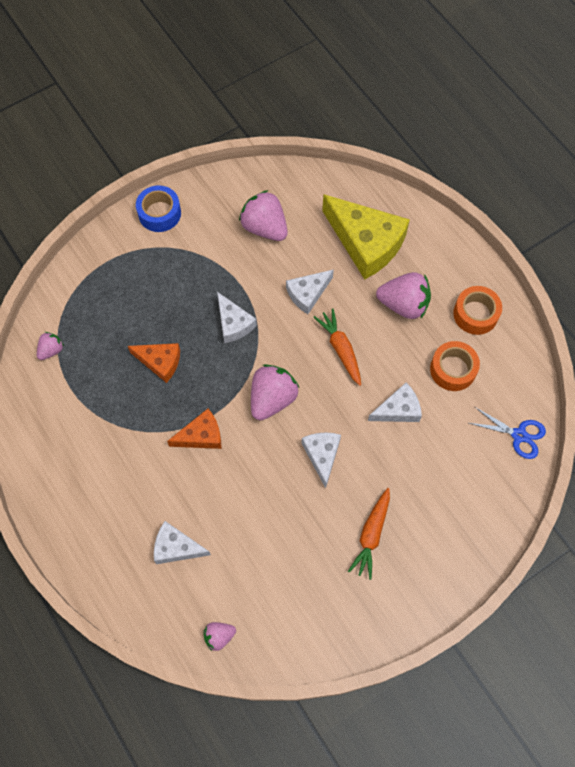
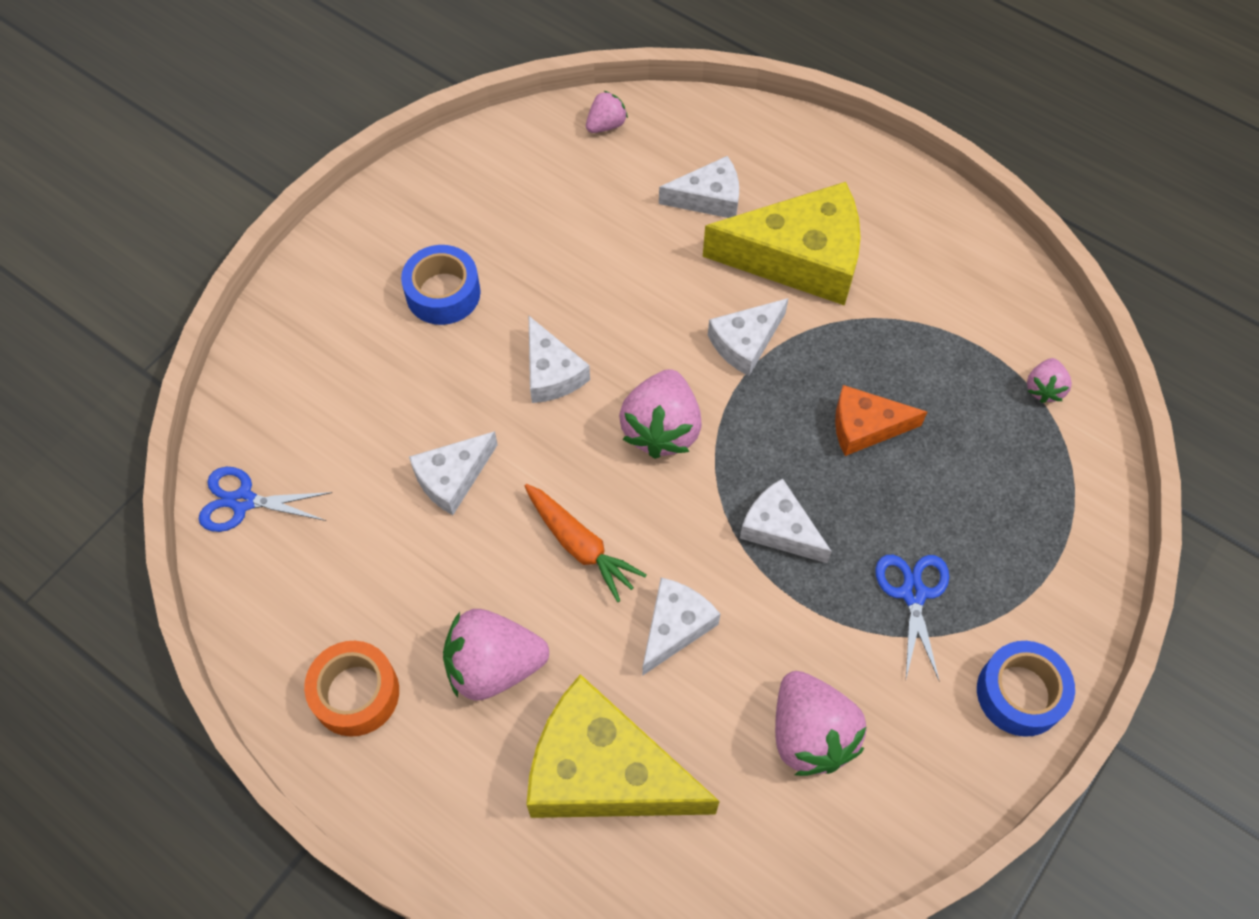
camera: 160 degrees right, 5 degrees down
(141, 482) = (799, 257): none -> yellow cheese
(183, 271) = (913, 593): none -> blue scissors
(201, 435) = (745, 342): orange cheese -> white cheese
(264, 227) = (810, 734): pink strawberry -> pink strawberry turned 45 degrees clockwise
(371, 534) = (443, 293): orange carrot -> blue tape
(453, 369) = (376, 574): orange tape -> none

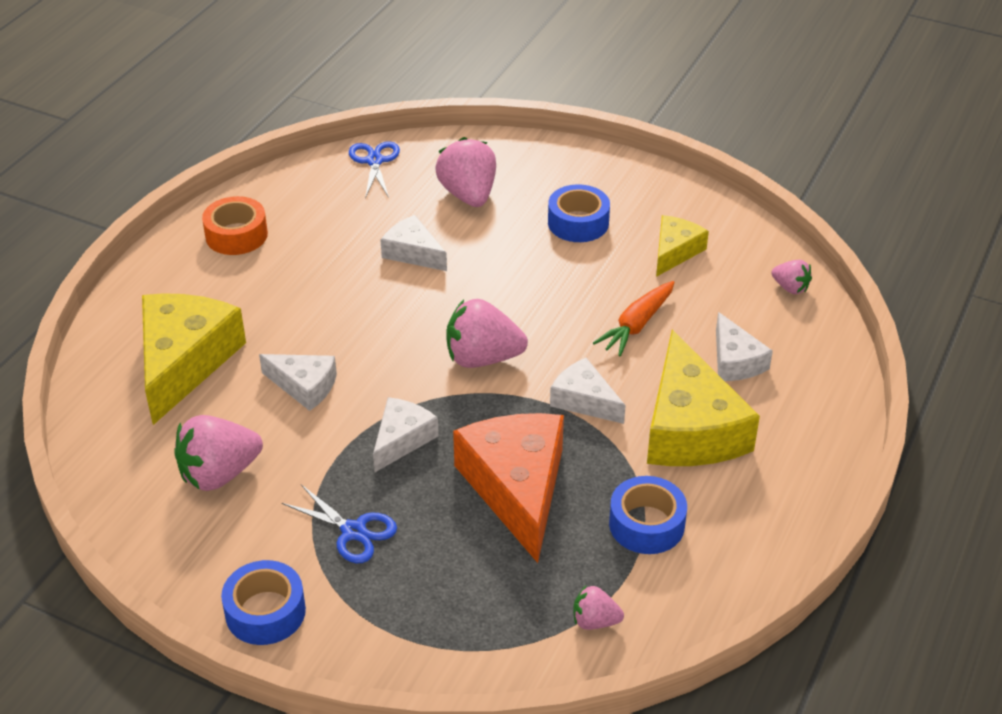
camera: 80 degrees right, 20 degrees down
(494, 666) = (262, 296): pink strawberry -> pink strawberry (468, 195)
(521, 211) = (675, 251): none -> yellow cheese
(551, 372) = (520, 290): white cheese -> none
(580, 545) = (367, 326): orange carrot -> orange carrot (637, 325)
(865, 427) = (516, 488): orange cheese -> orange cheese, size x1.86
(913, 593) = (354, 531): blue scissors -> blue scissors turned 45 degrees clockwise
(926, 322) = (646, 524): none -> blue tape

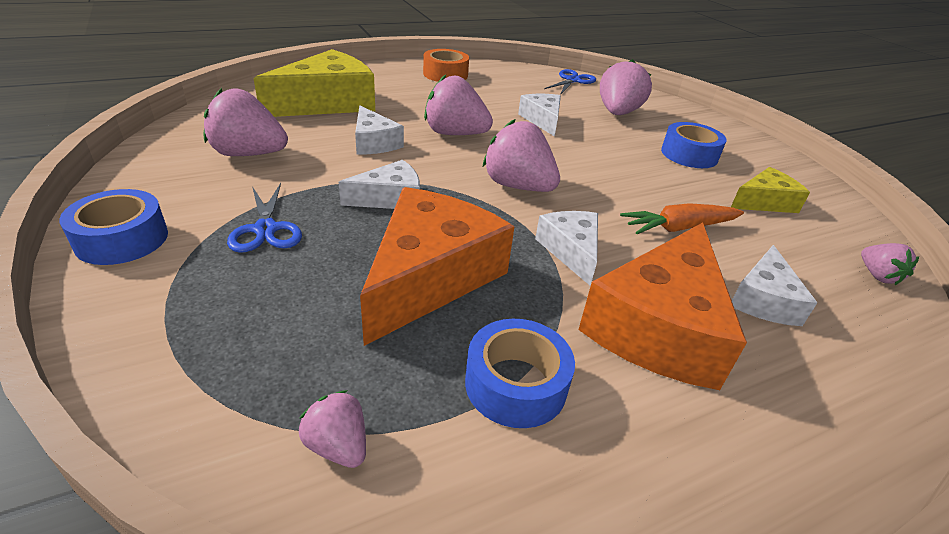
camera: 35 degrees right, 5 degrees down
(359, 326) = (455, 134): none -> pink strawberry
(690, 427) = (659, 326): yellow cheese -> orange cheese

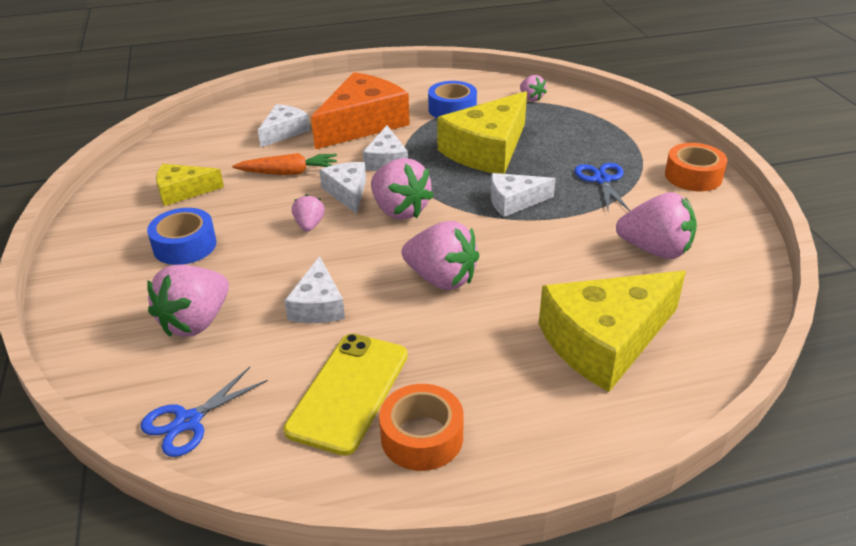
camera: 165 degrees left, 0 degrees up
(122, 239) = (693, 176): blue tape -> orange tape
(374, 142) = (534, 265): white cheese -> white cheese (347, 192)
(430, 276) = (487, 150): orange cheese -> yellow cheese
(494, 87) = (349, 392): none -> yellow phone
(877, 276) = (184, 140): pink strawberry -> pink strawberry (309, 225)

